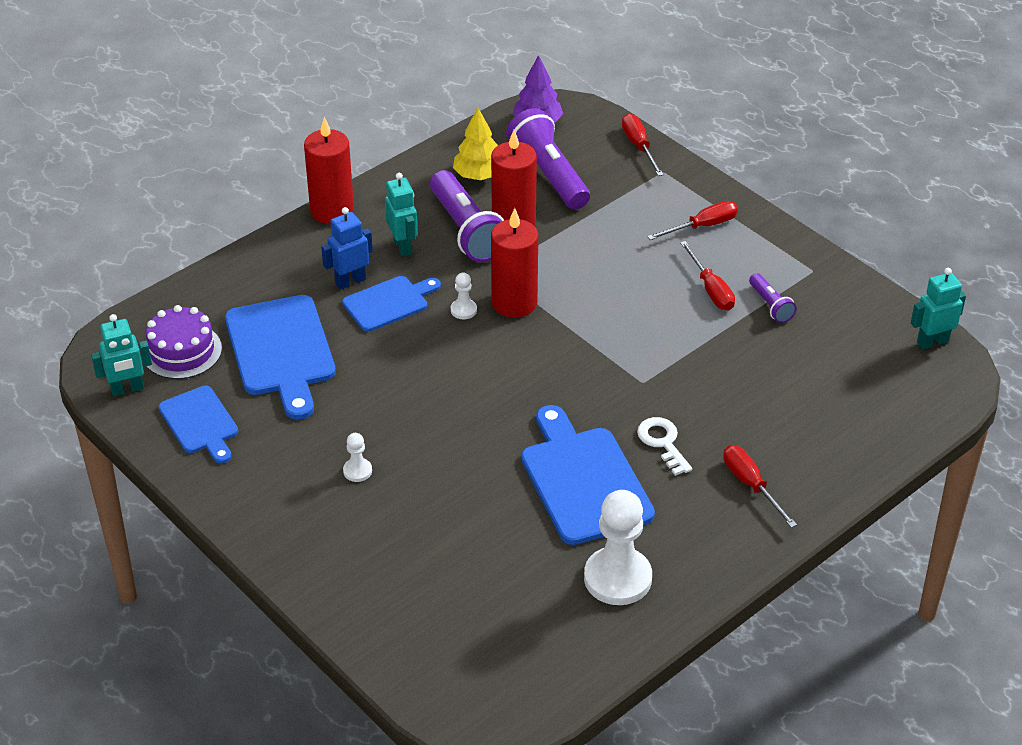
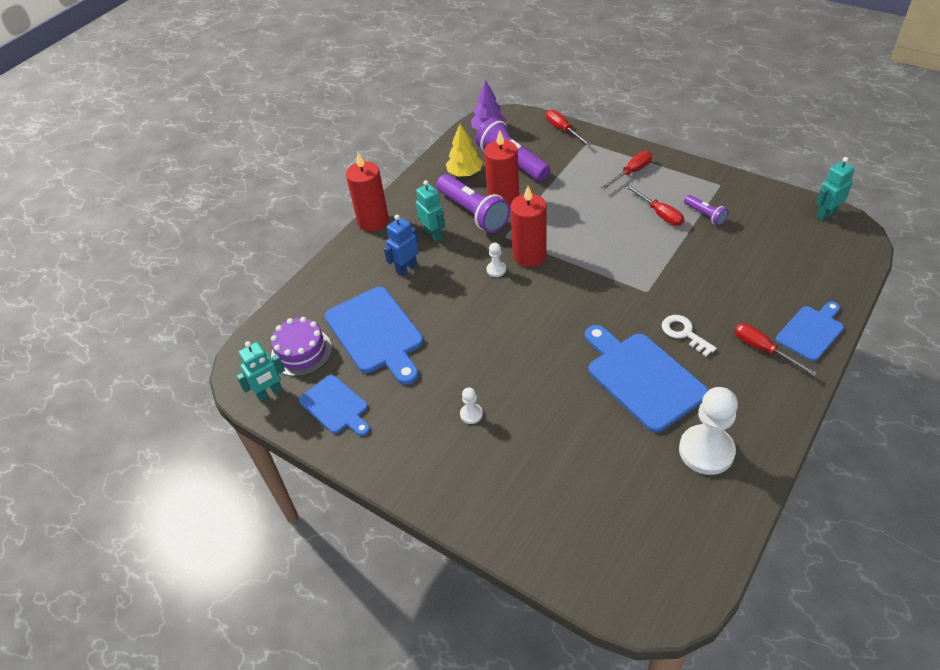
camera: 10 degrees left, 5 degrees up
(389, 302) = (440, 277): blue cutting board -> blue cutting board (811, 331)

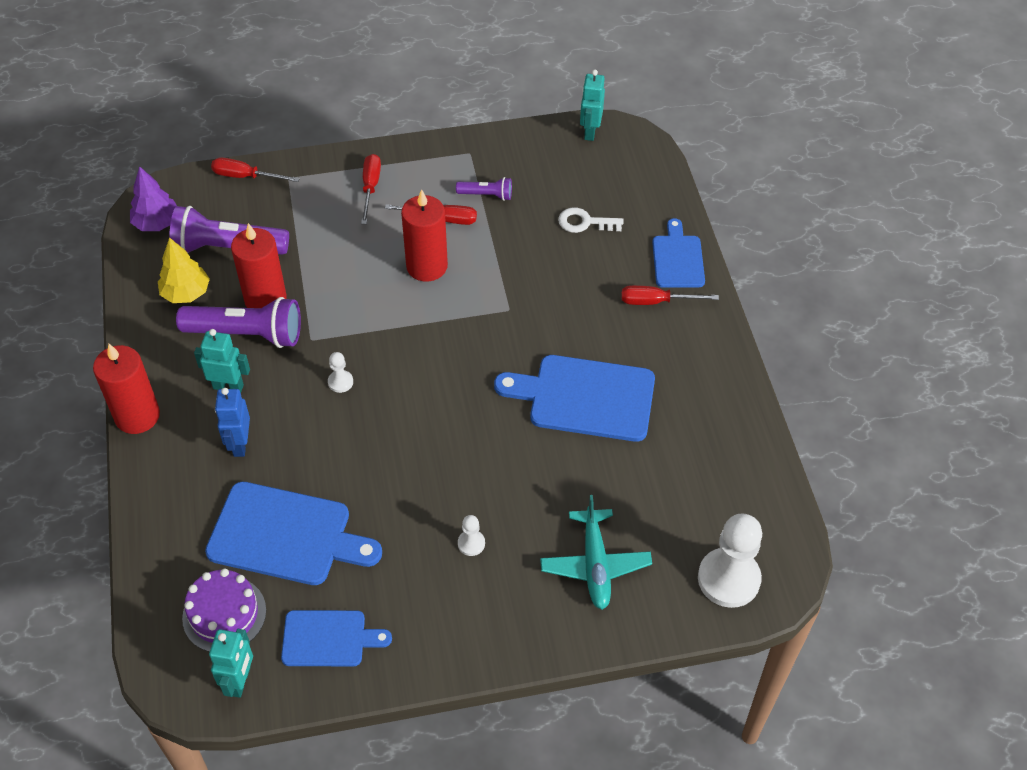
camera: 50 degrees left, 5 degrees up
(529, 256) = (359, 345): red candle -> red candle (427, 266)
(535, 487) = (595, 565): none -> turquoise plane
(684, 333) = (580, 330): white key -> white key (585, 222)
(706, 451) = (696, 426): white pawn -> white pawn (728, 579)

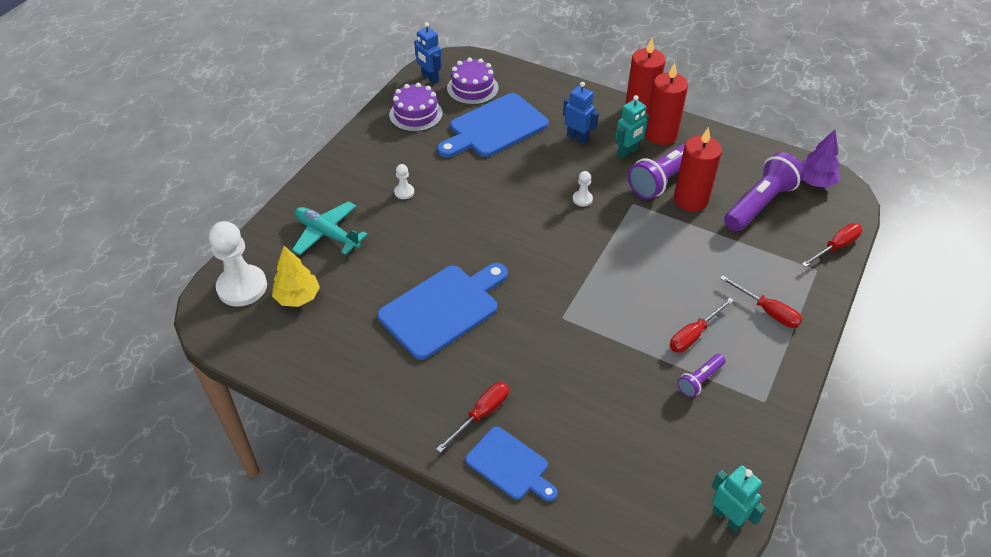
camera: 130 degrees right, 5 degrees down
(186, 293) = (729, 167): yellow tree -> yellow tree (298, 297)
(240, 681) = (430, 78): turquoise robot -> blue robot
(329, 638) = (416, 114): blue cutting board -> purple cake
(427, 266) = (649, 296): red candle -> red candle (661, 135)
(585, 222) = (610, 427): white key -> none

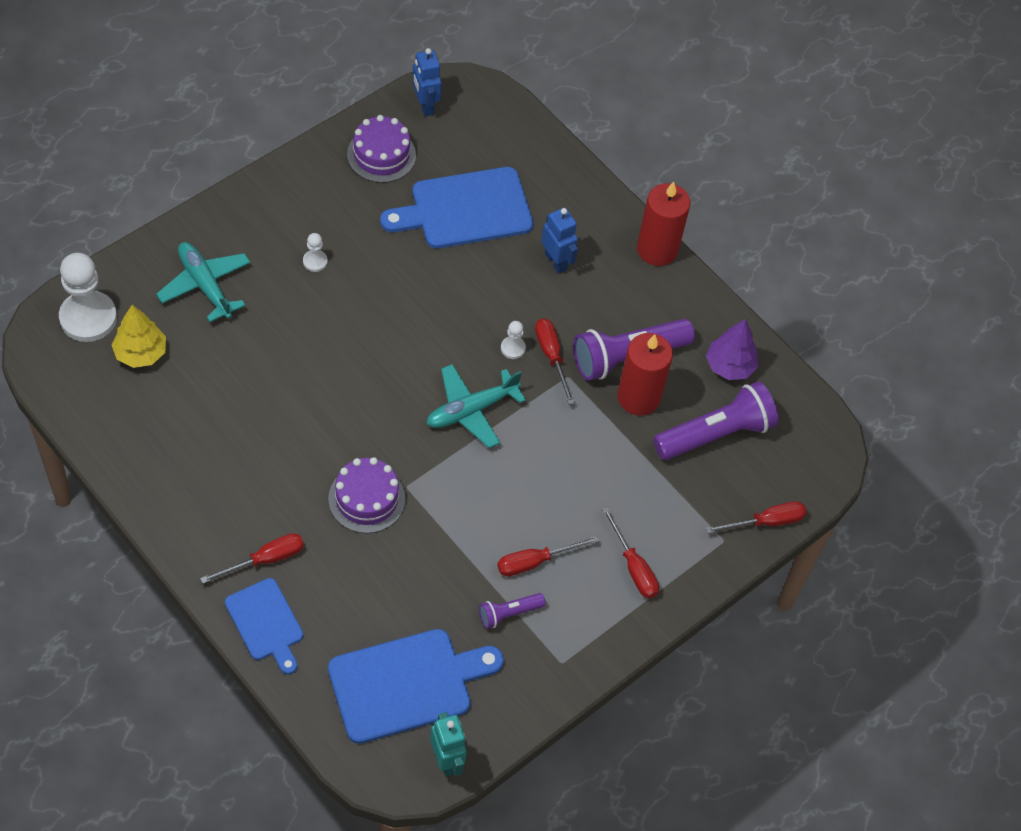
camera: 15 degrees right, 10 degrees up
(443, 308) = (285, 426): blue cutting board -> blue cutting board (407, 684)
(472, 88) = (469, 140): purple cake -> purple cake (366, 499)
(578, 248) = (471, 410): none -> turquoise plane
(613, 195) = (551, 356): none -> red screwdriver
(627, 152) = (604, 304): turquoise robot -> none
(661, 135) = (660, 295): red candle -> none
(814, 182) = (803, 430): purple tree -> purple tree (730, 366)

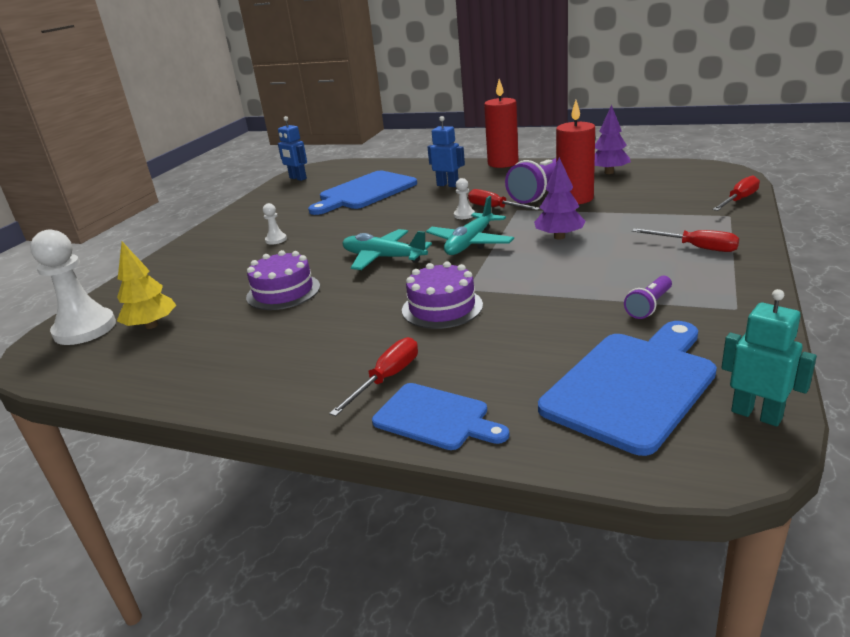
camera: 20 degrees left, 30 degrees down
(205, 285) = (191, 278): turquoise plane -> turquoise plane (383, 258)
(381, 155) = (285, 197): purple cake -> purple cake (283, 292)
(535, 562) = (623, 276): red screwdriver -> none
(551, 460) = (559, 237): none -> purple tree
(716, 433) = (645, 190): purple flashlight -> none

